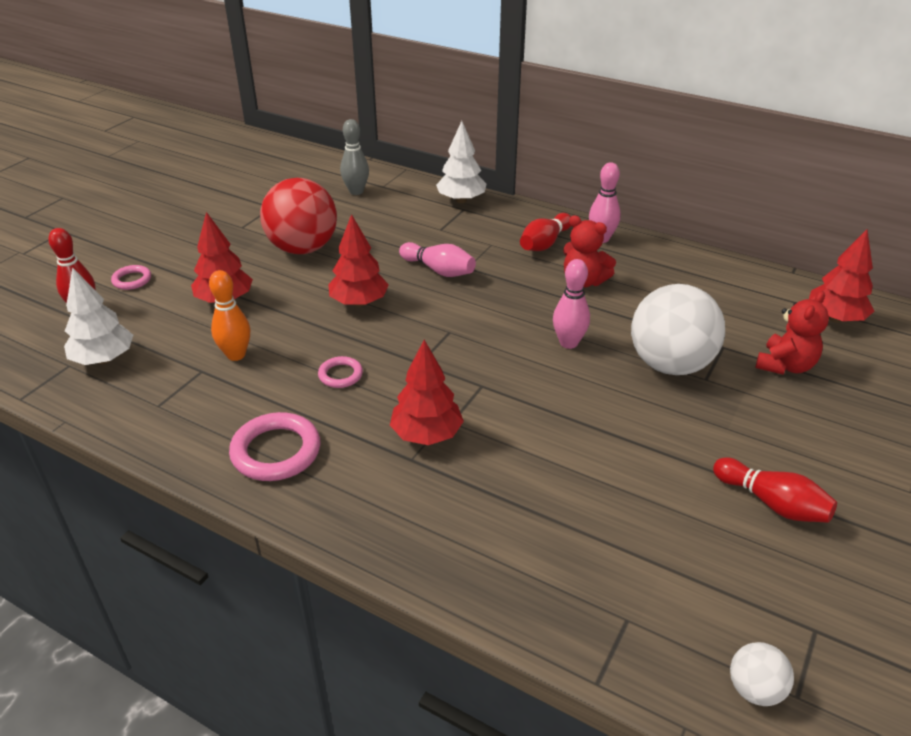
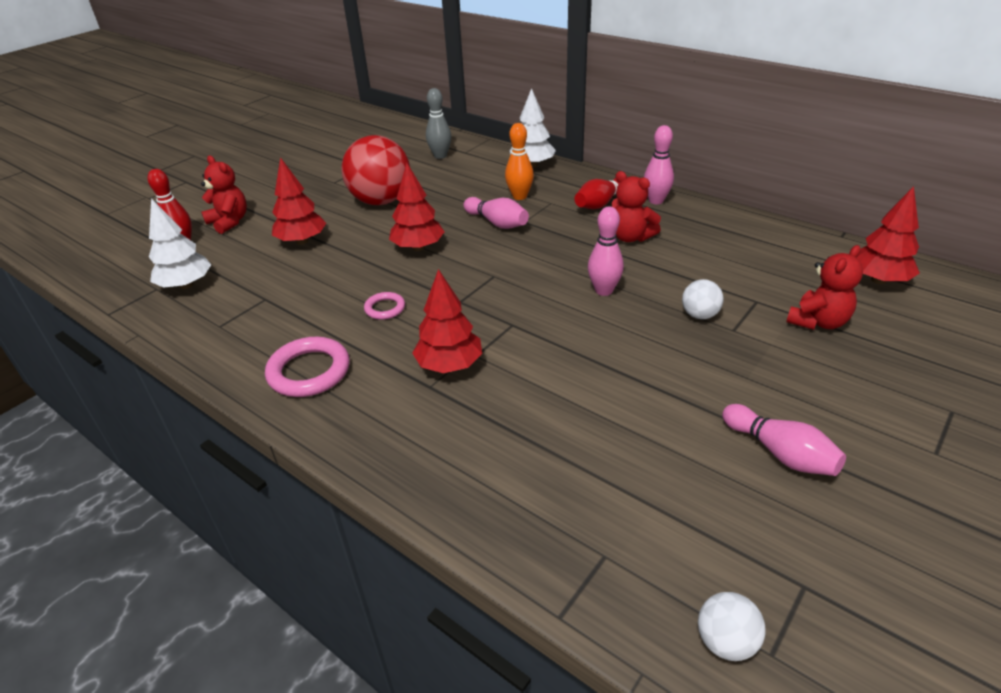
camera: 10 degrees right, 0 degrees up
(132, 280) = (229, 222): pink ring -> red teddy bear
(236, 355) = (298, 287): orange bowling pin -> orange bowling pin (519, 196)
(670, 365) = (699, 315): white ball -> white ball, size x0.45
(772, 503) = (780, 453): red bowling pin -> pink bowling pin

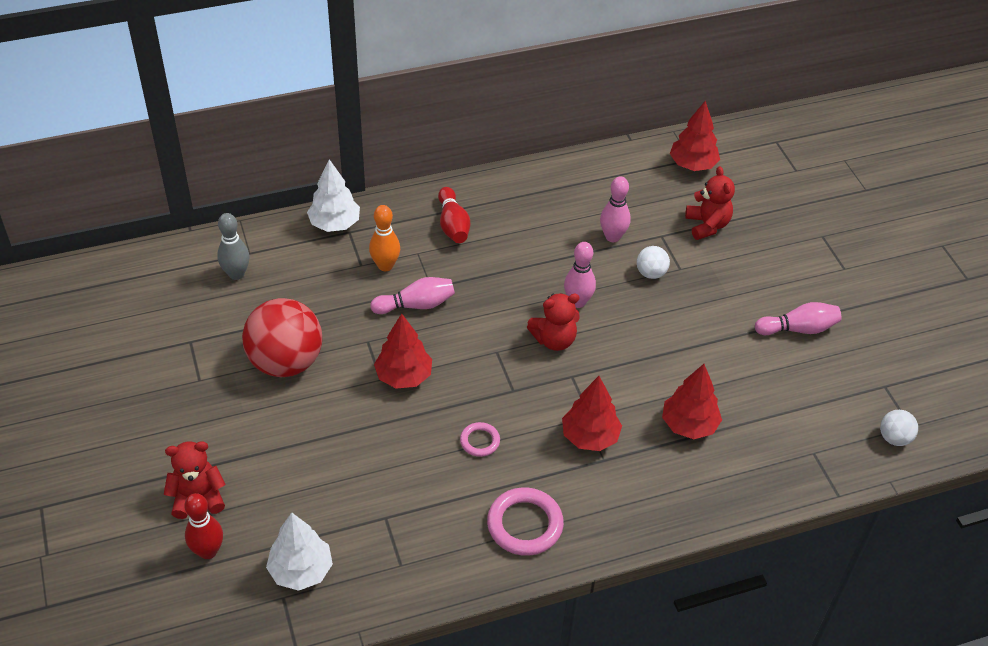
camera: 60 degrees left, 10 degrees up
(302, 241) = (304, 453): red tree -> red tree (689, 425)
(630, 237) = (522, 242): red teddy bear -> red teddy bear (554, 340)
(656, 201) = (484, 192): pink bowling pin -> pink bowling pin (612, 237)

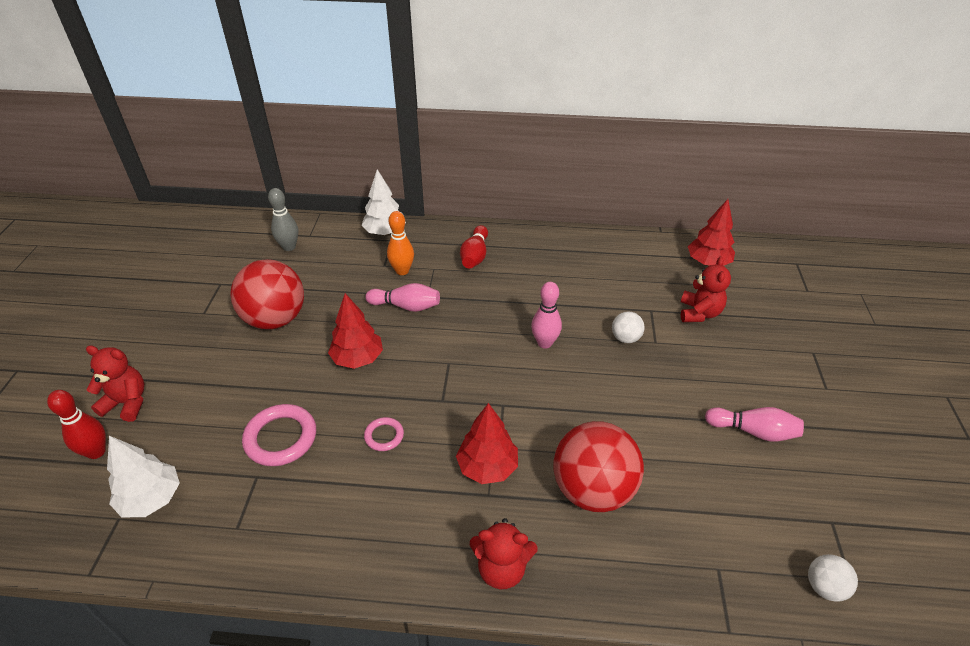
camera: 25 degrees right, 5 degrees down
(525, 524) = (373, 532): pink ring -> pink ring (281, 438)
(554, 340) = (505, 368): red teddy bear -> red teddy bear (502, 568)
(612, 237) = (605, 299): pink bowling pin -> none
(689, 425) = (592, 490): red tree -> red ball

